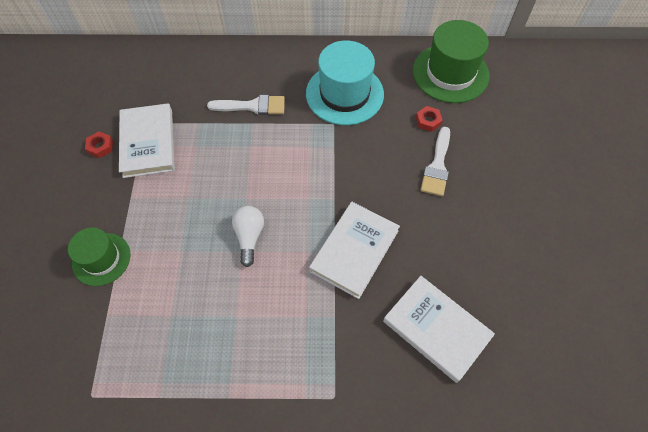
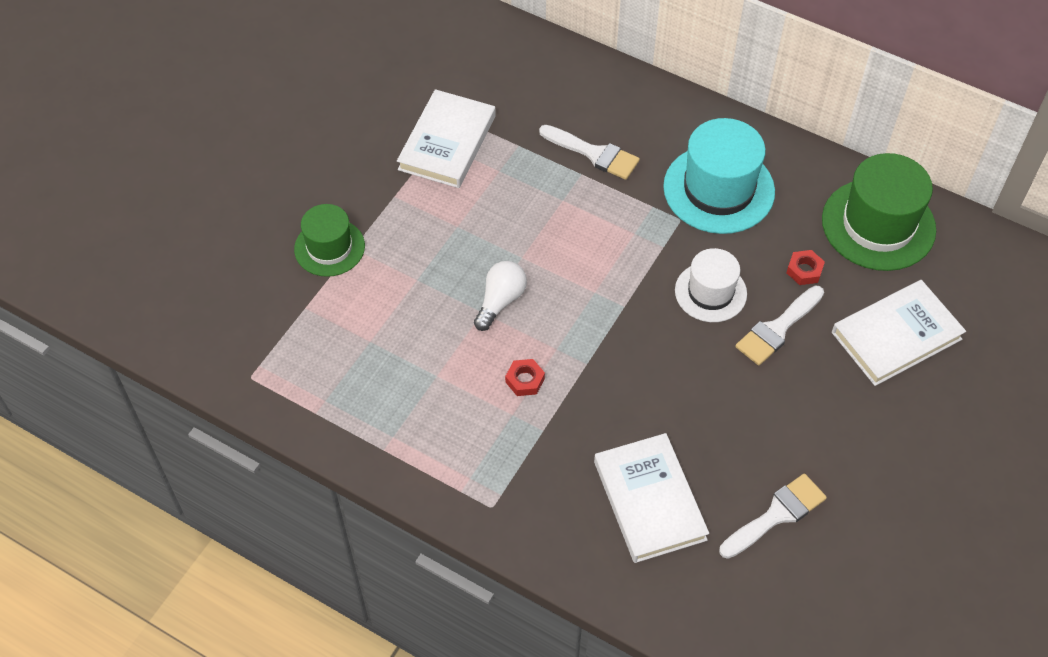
camera: 30 degrees right, 5 degrees down
(100, 147) = (392, 123): red nut -> red nut (525, 380)
(354, 251) = (610, 374): white book -> white book (896, 336)
(382, 162) = (710, 292): none -> white hat
(520, 293) = (776, 515): none -> white brush

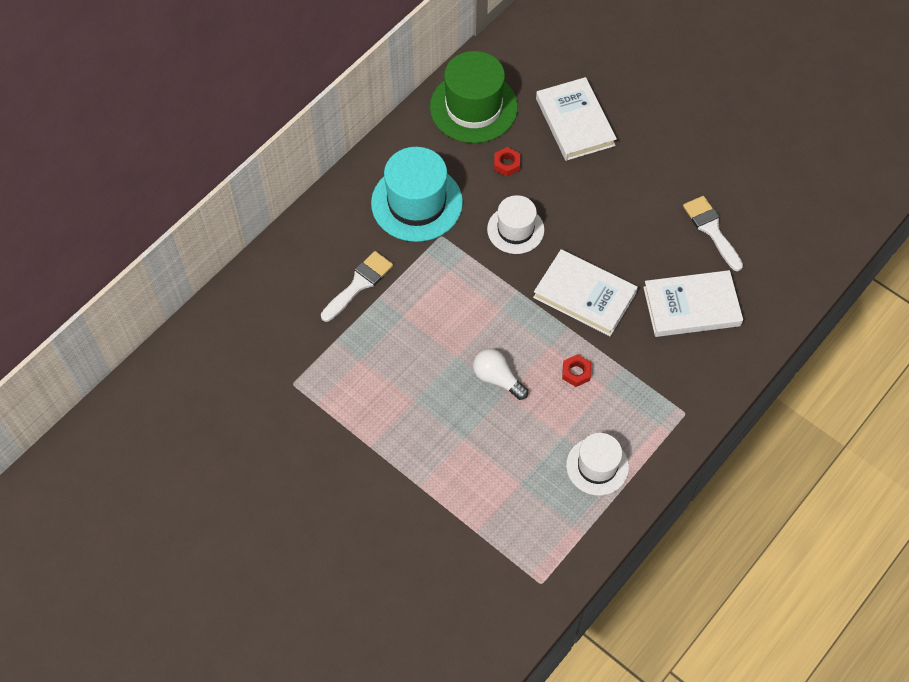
camera: 80 degrees left, 5 degrees up
(329, 247) = (416, 506): green hat -> none
(403, 416) = (597, 466): none -> white hat
(447, 143) = (319, 396): white book -> white book (584, 295)
(777, 329) = (556, 193): white brush -> none

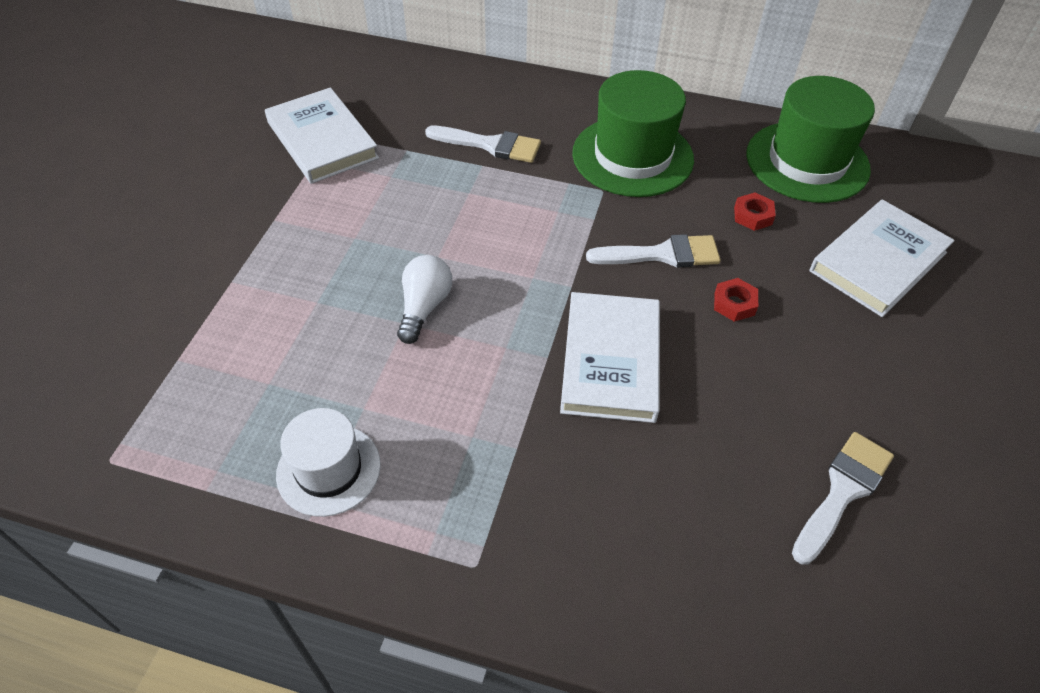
camera: 65 degrees right, 10 degrees down
(416, 203) = (632, 156): turquoise hat -> green hat
(515, 229) = (662, 254): white hat -> white brush
(576, 372) = (477, 391): red nut -> red nut (734, 304)
(691, 306) = (680, 509): white book -> white book (322, 140)

